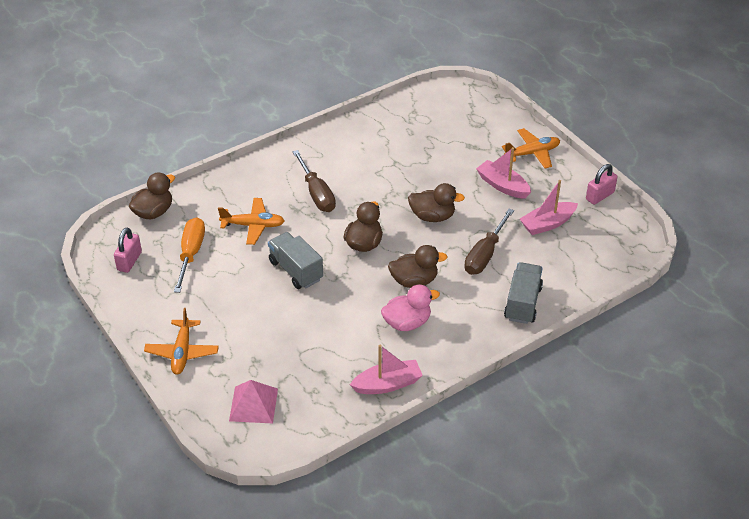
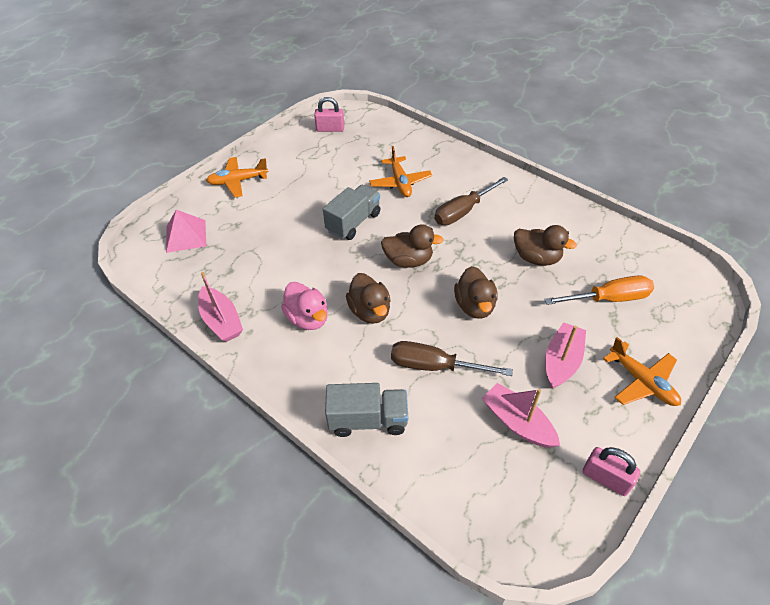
camera: 75 degrees right, 5 degrees up
(154, 212) = (391, 126): brown duck -> brown duck (536, 258)
(191, 254) = (350, 157): orange screwdriver -> orange screwdriver (609, 299)

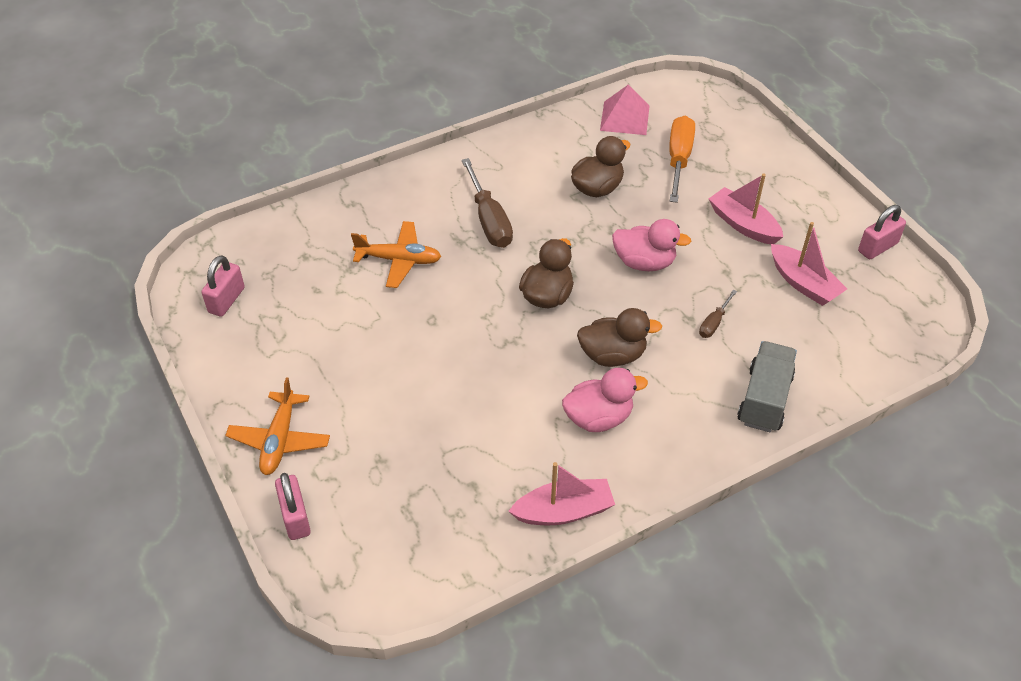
camera: 70 degrees left, 0 degrees up
(186, 204) = (295, 517): none -> pink padlock
(186, 236) = (369, 529): pink pyramid -> pink pyramid (624, 118)
(353, 222) = (450, 329): grey truck -> none
(434, 366) = (714, 323): brown screwdriver -> brown screwdriver, size x0.51
(474, 306) = (644, 262): brown duck -> pink duck
(517, 422) = (803, 283): pink boat -> pink boat turned 105 degrees counterclockwise
(642, 382) = (786, 181): orange plane -> none

